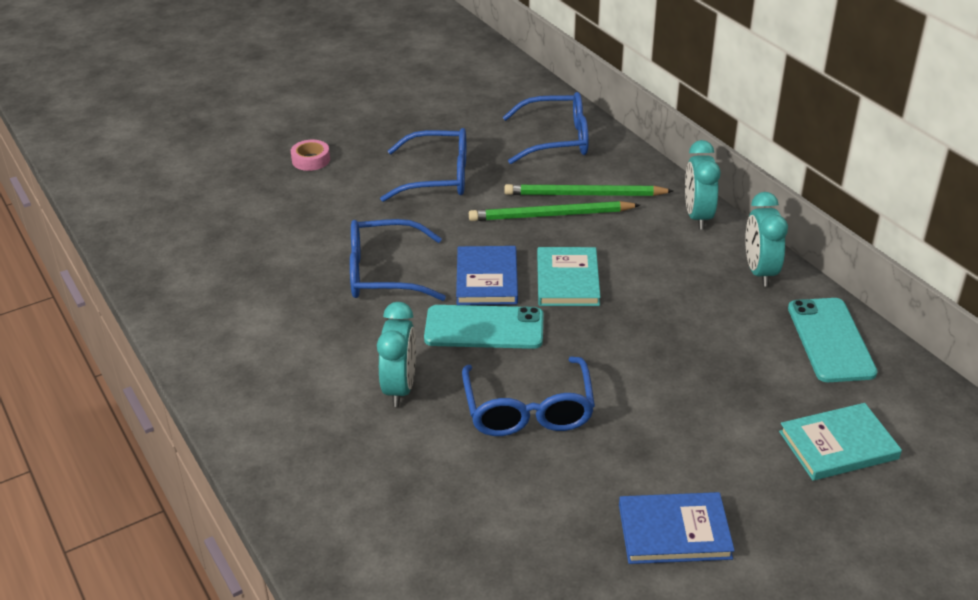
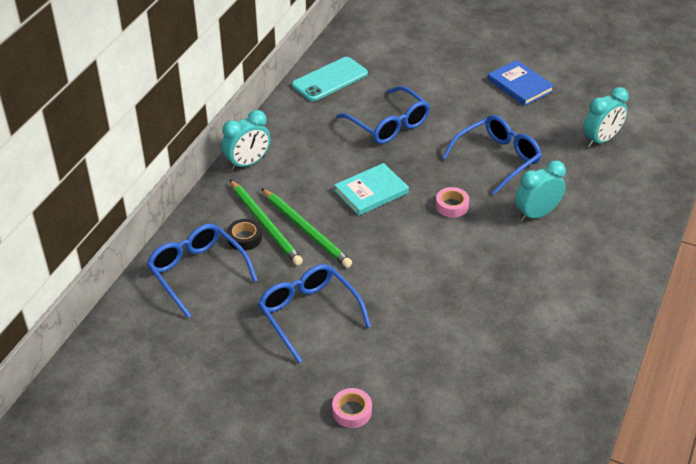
camera: 125 degrees left, 5 degrees up
(383, 273) = (448, 279): blue glasses -> blue glasses (389, 124)
(484, 328) = (452, 206): turquoise phone -> pink tape
(487, 279) = (405, 227): blue book -> none
(576, 177) = (244, 238): none -> black tape
(759, 272) = (288, 120): turquoise clock -> turquoise clock (601, 140)
(838, 445) = (410, 57): turquoise book -> none

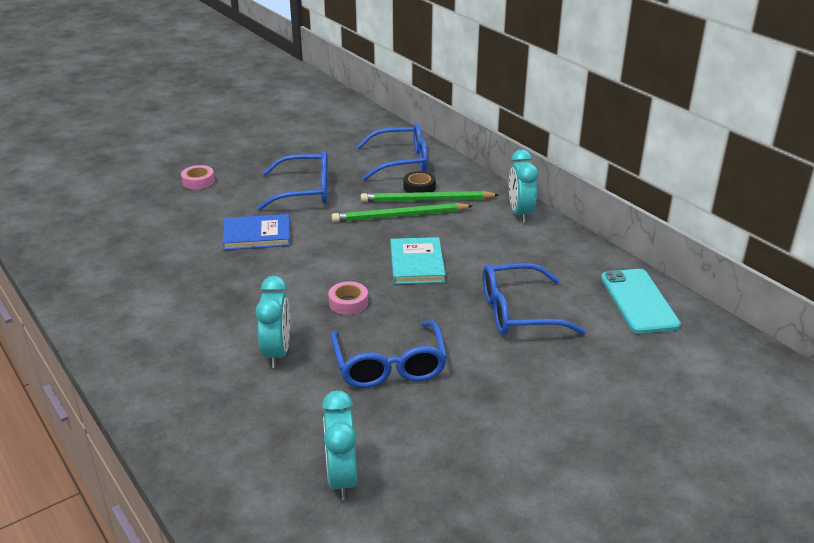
camera: 120 degrees right, 10 degrees down
(520, 85) = (523, 459): blue book -> blue book (257, 235)

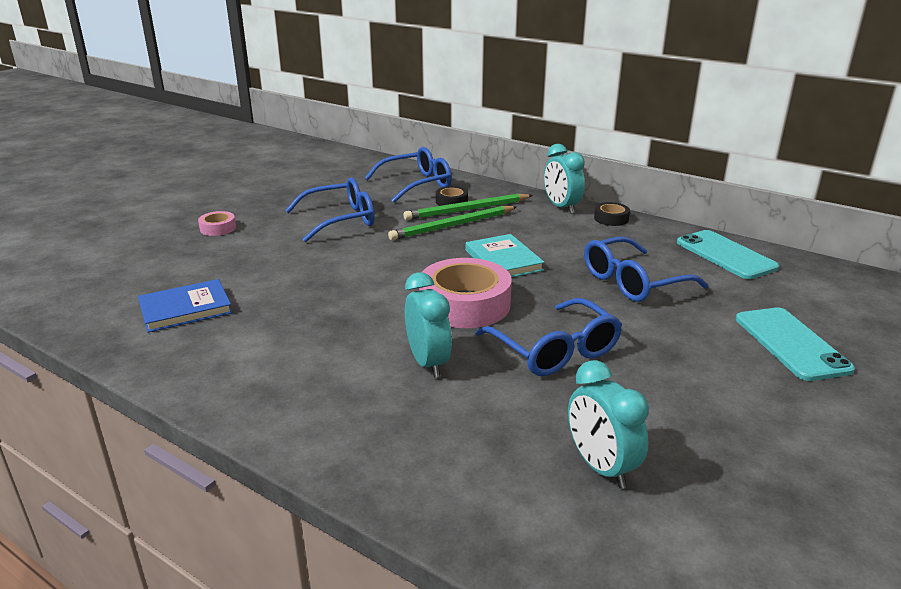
camera: 20 degrees left, 5 degrees down
(257, 235) = (319, 263): blue book -> blue book (185, 309)
(348, 303) = (465, 304): pink tape -> pink tape, size x2.13
(559, 236) = (611, 219): none -> black tape
(611, 410) = (791, 343): none -> turquoise phone

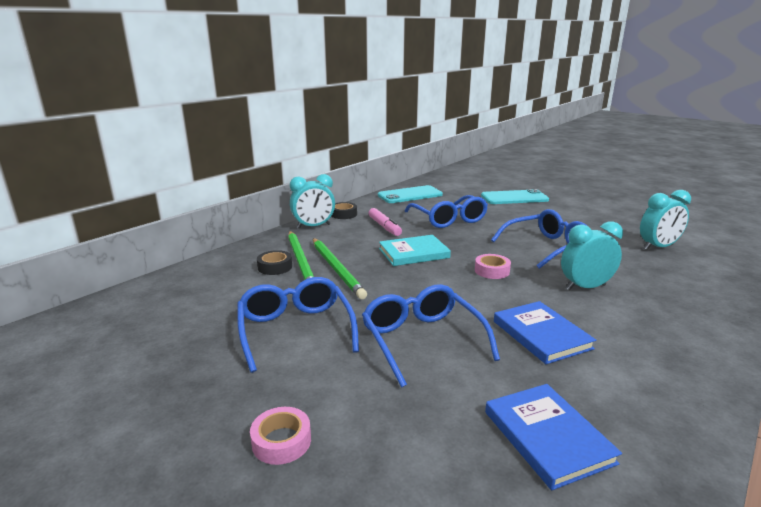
camera: 85 degrees left, 5 degrees down
(321, 321) = (541, 335): none -> blue book
(416, 184) = (211, 283): blue glasses -> blue glasses (422, 340)
(465, 304) = (492, 271): pink tape -> pink tape, size x0.47
(580, 242) = (384, 227): none -> pink marker

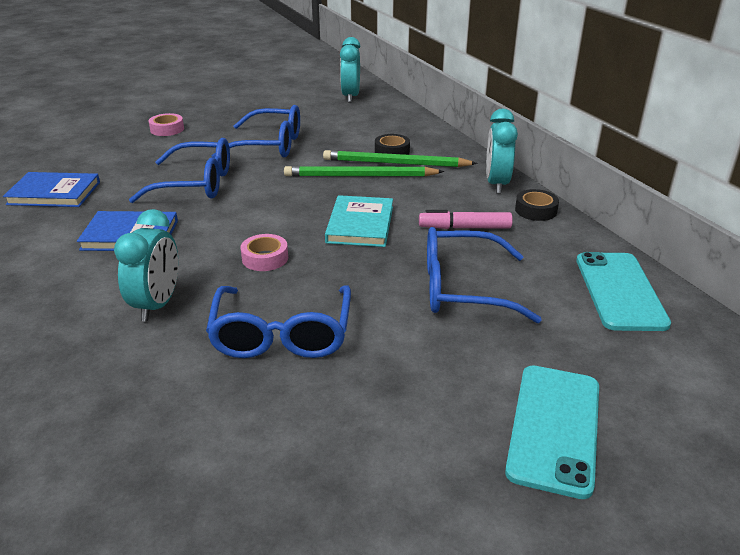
camera: 115 degrees right, 10 degrees up
(658, 247) = (157, 475): turquoise clock -> turquoise clock (350, 97)

